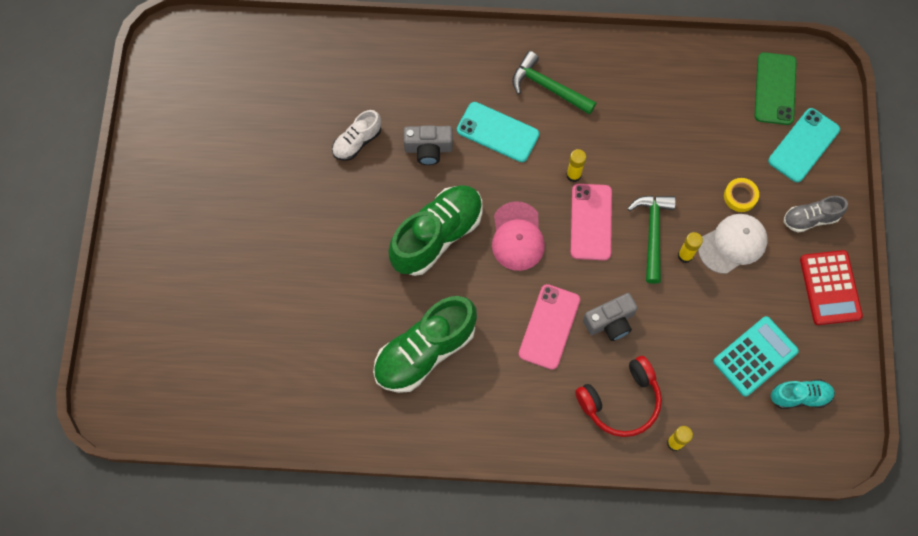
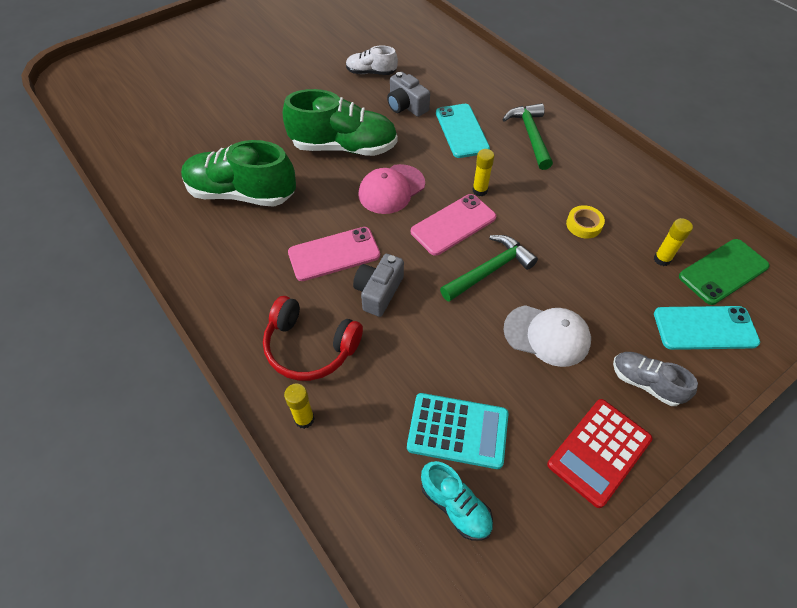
camera: 50 degrees right, 15 degrees down
(610, 322) = (378, 292): grey camera -> grey camera turned 90 degrees clockwise
(685, 255) = (496, 306): yellow glue stick -> yellow glue stick (662, 259)
(740, 196) = (597, 311): yellow tape -> yellow tape (584, 225)

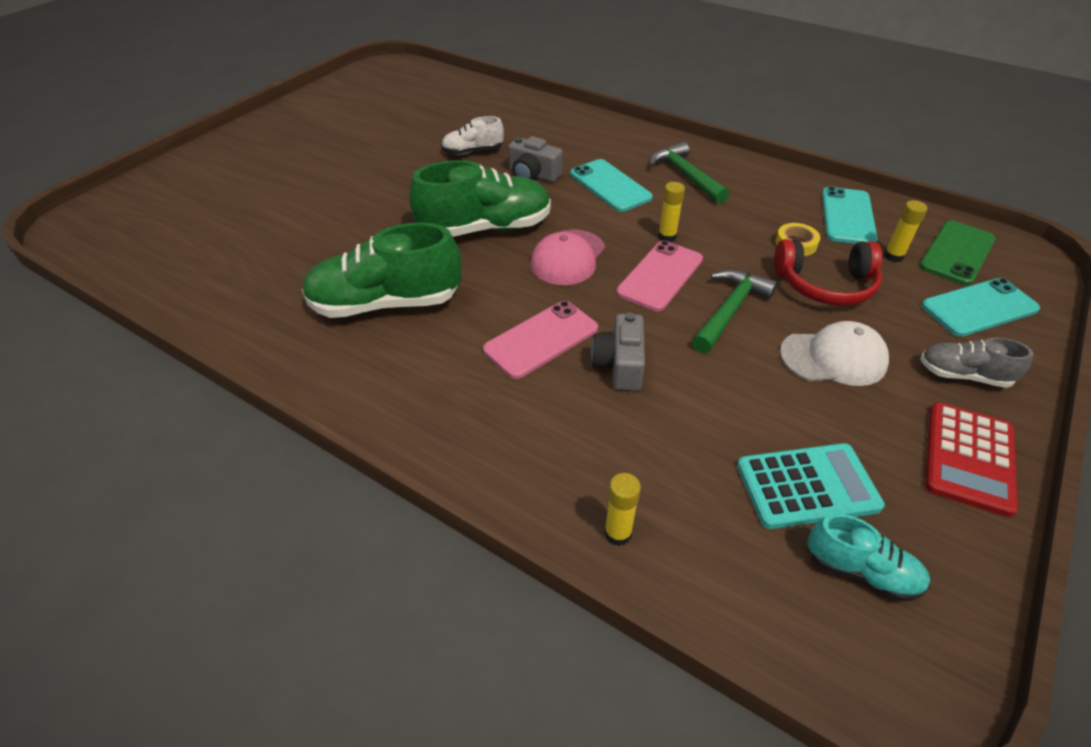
camera: 20 degrees left, 10 degrees down
(310, 347) = (574, 448): red headphones -> red headphones (825, 284)
(647, 210) = (848, 216): none -> turquoise phone

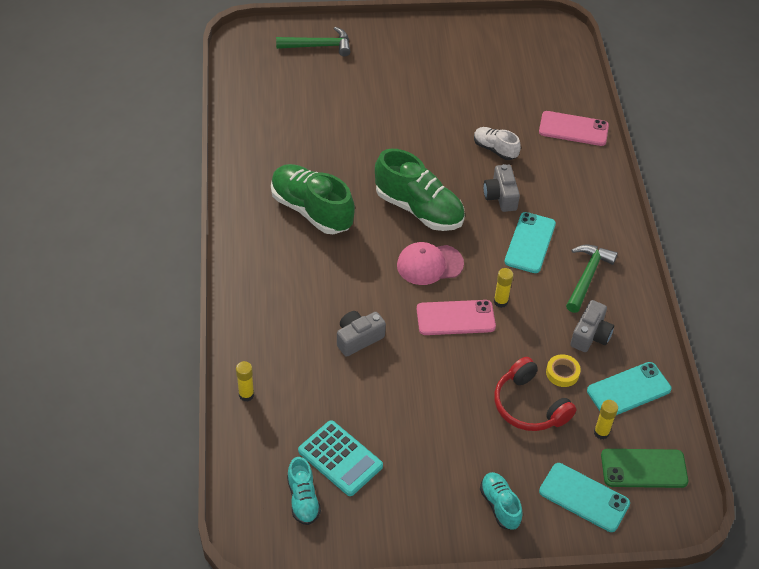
camera: 50 degrees right, 5 degrees up
(541, 339) = (346, 293): pink phone -> pink phone (573, 129)
(729, 310) = (454, 367): green hammer -> green hammer (319, 46)
(760, 206) = (590, 335): none -> grey camera
(833, 358) = (456, 435): white cap -> none
(963, 375) = (500, 505): grey shoe -> turquoise shoe
(969, 458) = (425, 526): red calculator -> none

